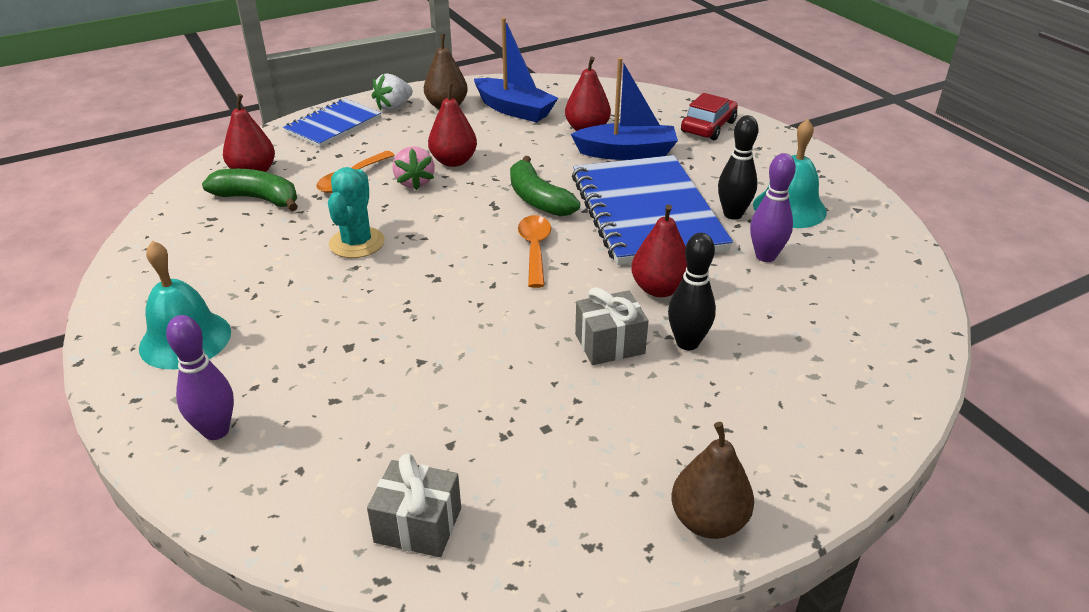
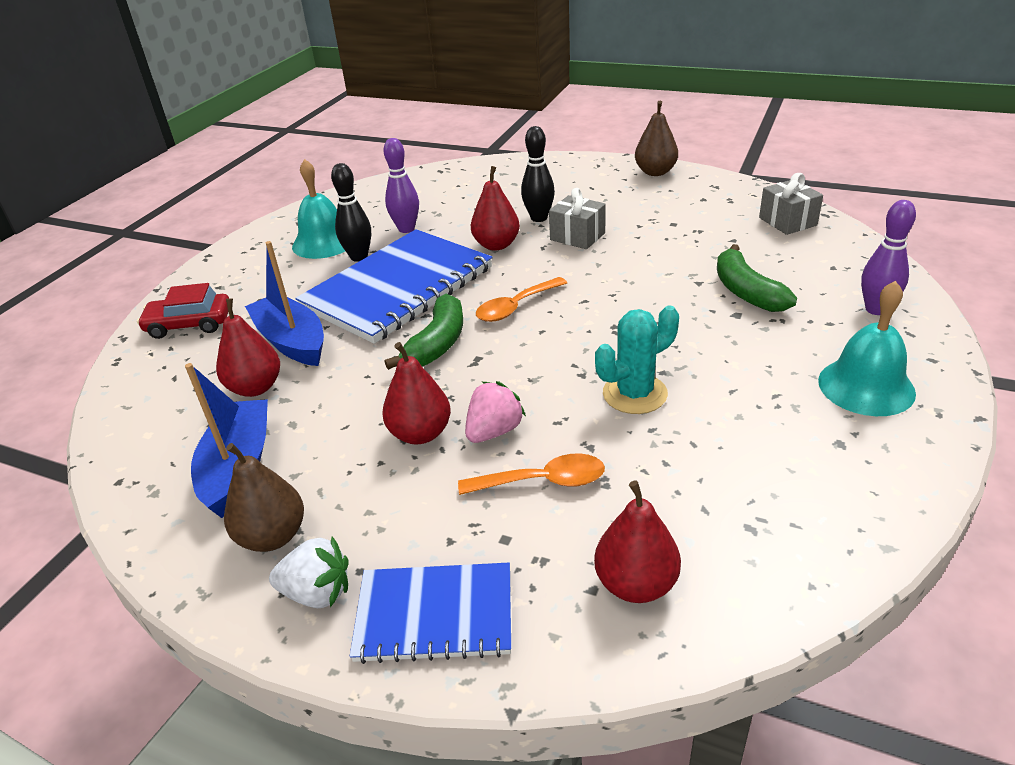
camera: 125 degrees left, 0 degrees up
(258, 199) = (672, 523): green banana -> green banana (746, 291)

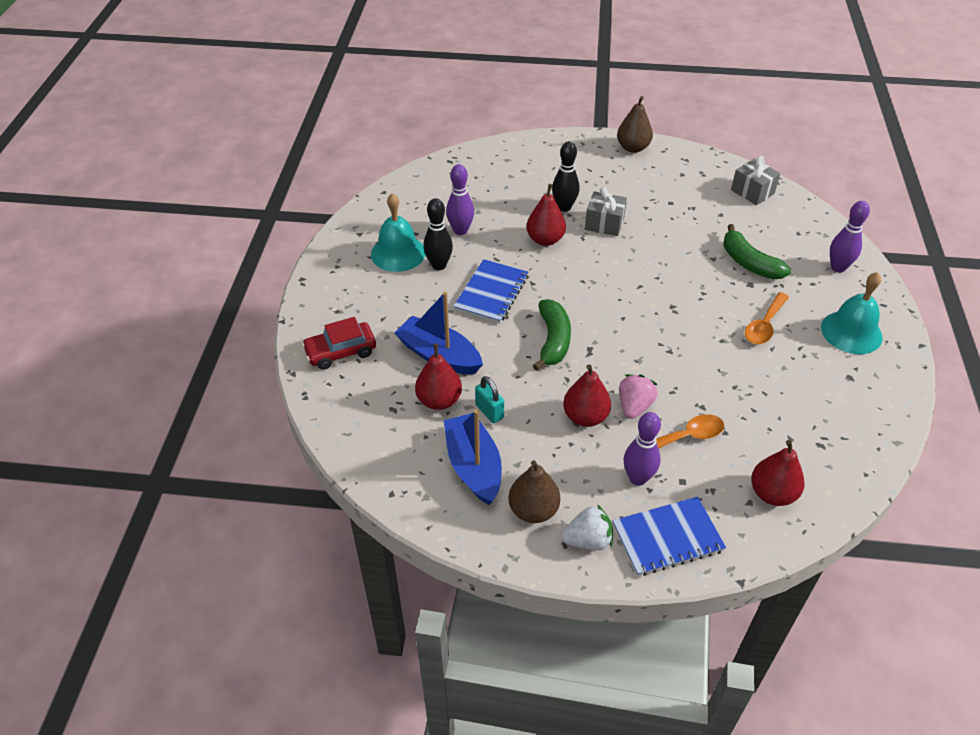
camera: 20 degrees left, 10 degrees up
(305, 408) = (489, 411): none -> turquoise padlock
(398, 288) = (491, 293): blue notebook -> blue notebook, size x0.56
(442, 522) = (638, 478): none -> purple bowling pin
(515, 307) = (593, 299): orange spoon -> orange spoon (764, 325)
(634, 394) = (712, 361): turquoise cactus -> none

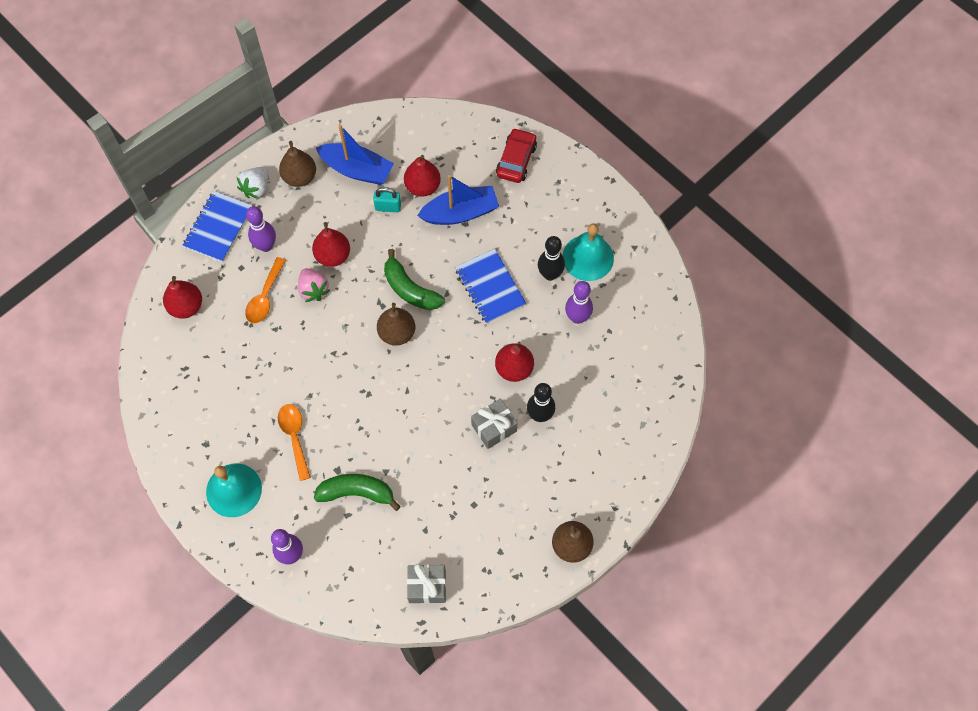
camera: 130 degrees right, 20 degrees up
(601, 323) = (397, 333): none -> brown pear

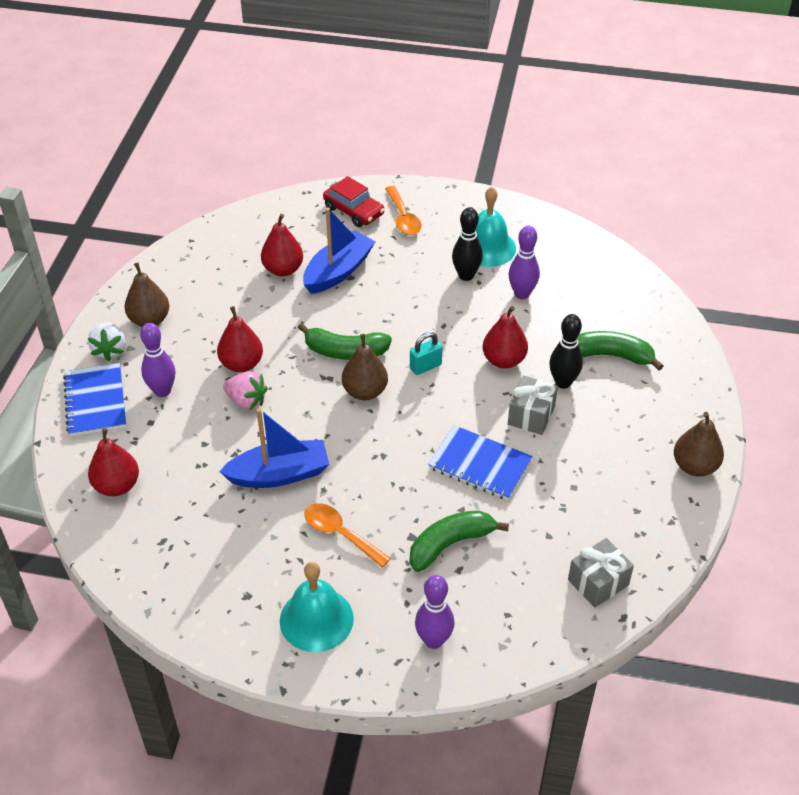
camera: 35 degrees left, 20 degrees down
(265, 297) = (199, 433): orange spoon -> orange spoon (403, 218)
(357, 170) = (205, 287): blue boat -> blue boat (279, 474)
(388, 207) = (263, 300): turquoise padlock -> turquoise padlock (425, 366)
(490, 287) = (420, 312): blue notebook -> blue notebook (480, 464)
(516, 160) = (354, 211): red car -> red car turned 150 degrees clockwise
(595, 415) = (611, 355): none -> green banana

